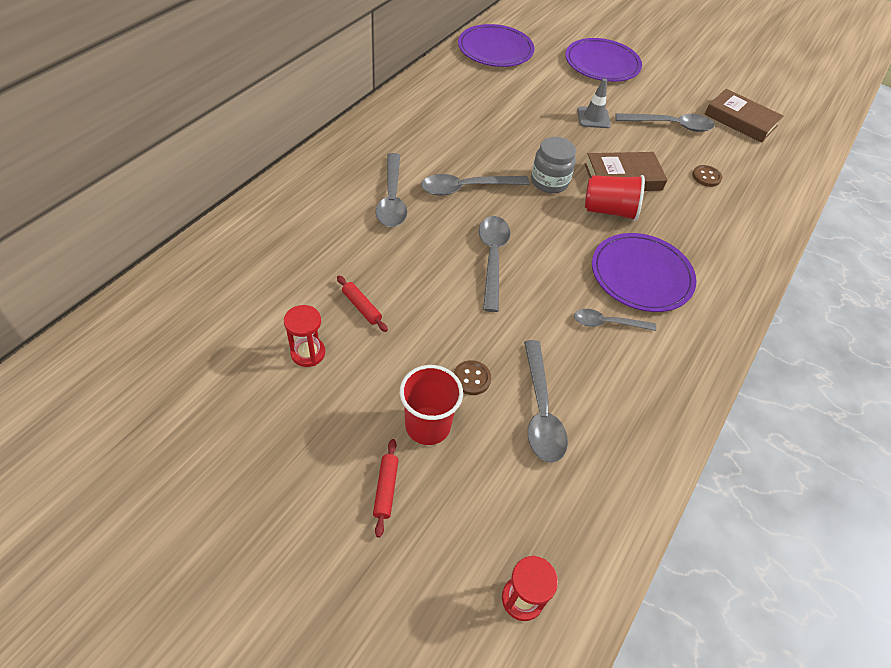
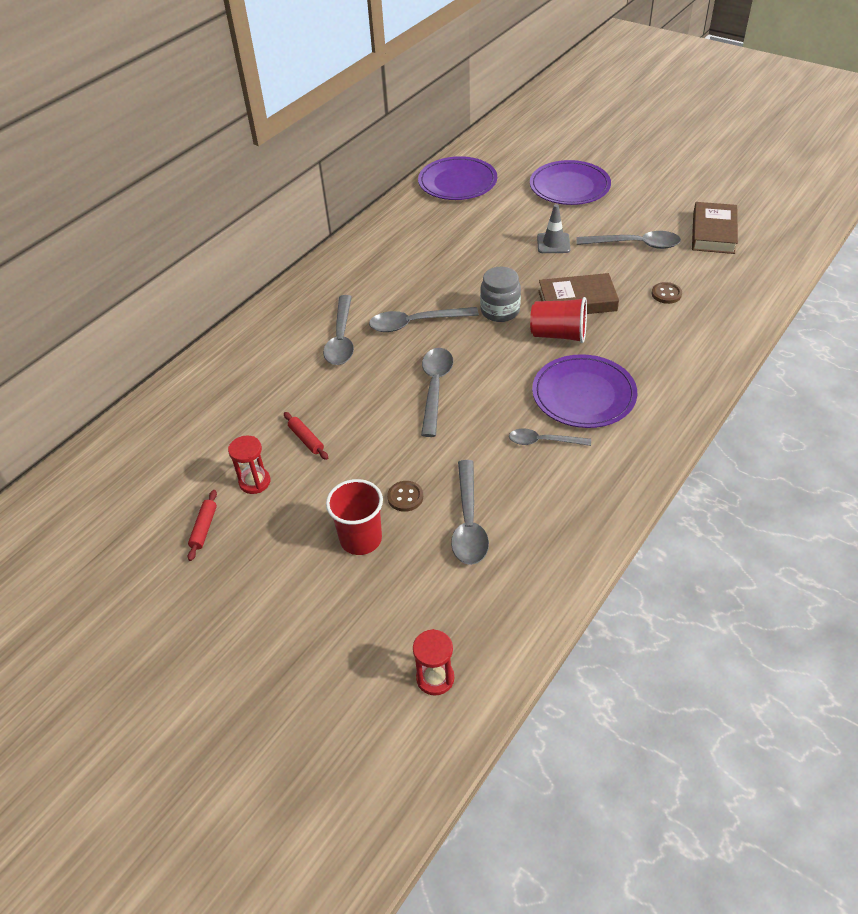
camera: 10 degrees right, 5 degrees down
(386, 489) = (319, 593): red rolling pin -> red rolling pin (204, 528)
(740, 120) = (713, 232): brown book -> brown book turned 60 degrees clockwise

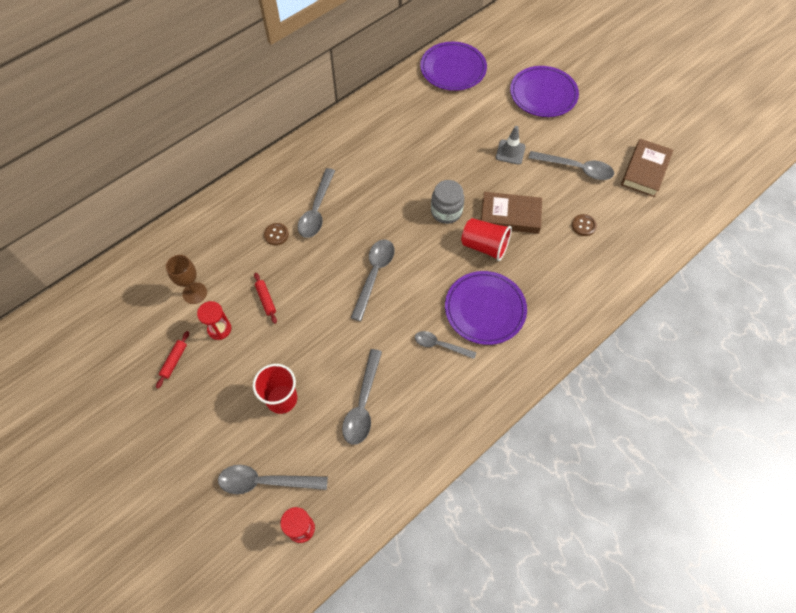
camera: 10 degrees right, 15 degrees up
(210, 451) = (194, 293): none -> brown goblet
(405, 497) = (323, 370): brown button -> brown button (276, 235)
(416, 323) = (377, 208): grey spoon -> grey spoon (266, 481)

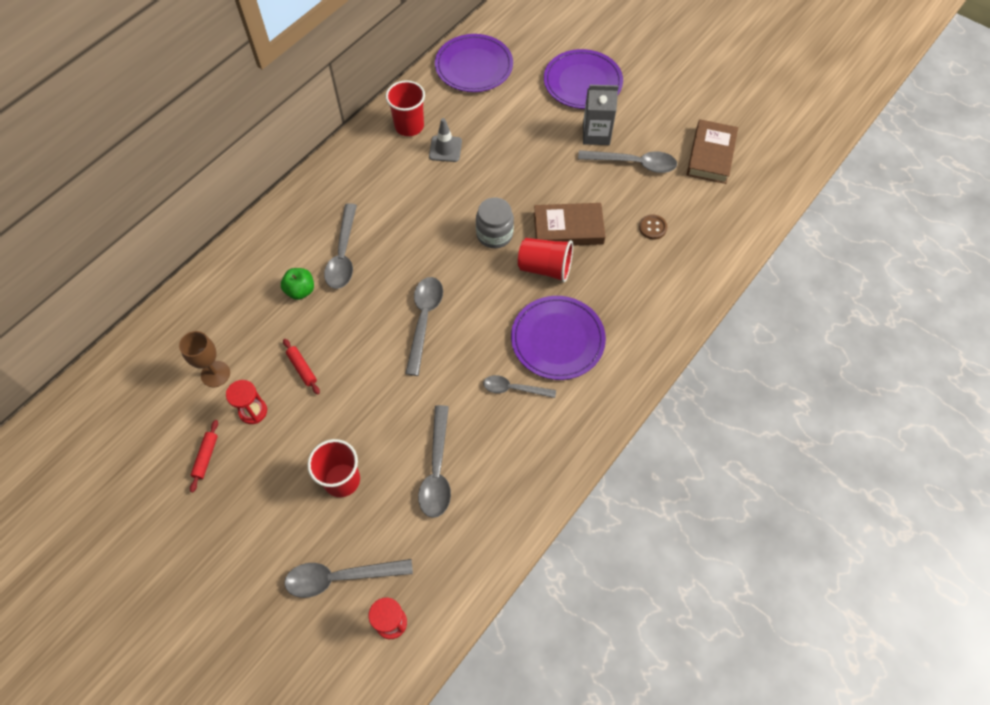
camera: 10 degrees left, 0 degrees up
(276, 235) = (300, 290): brown button -> green apple
(390, 111) = (409, 126): none -> red cup
(510, 152) = (556, 155): grey traffic cone -> grey traffic cone (445, 149)
(547, 139) = (596, 134): none -> grey carton

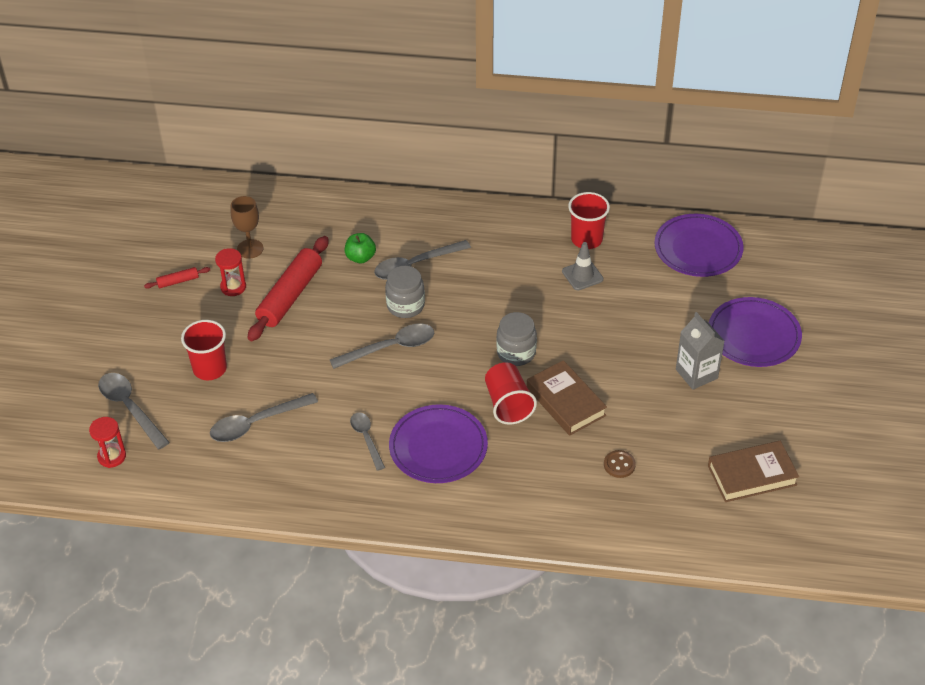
camera: 60 degrees right, 15 degrees down
(302, 368) = (290, 295): red rolling pin -> red rolling pin, size x2.25
(384, 285) = (405, 306): none -> grey jar
(633, 163) = (685, 418): grey spoon -> none

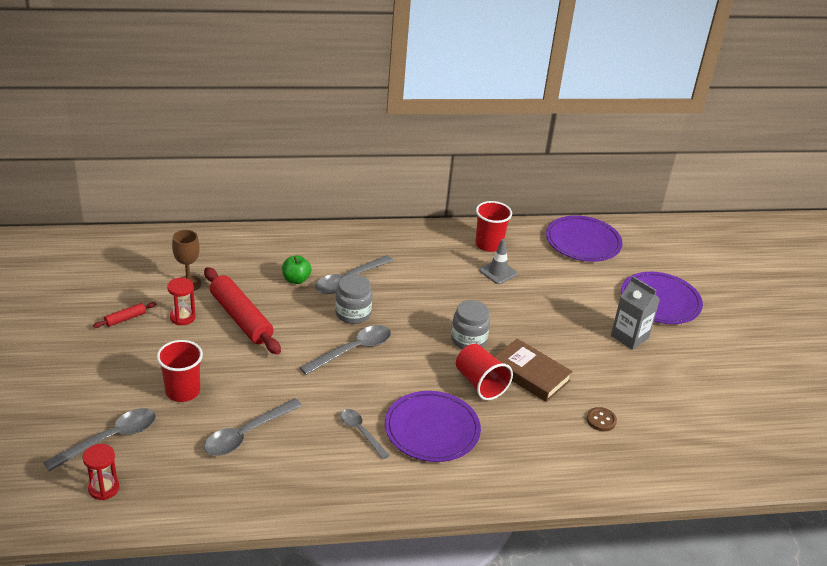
camera: 20 degrees left, 10 degrees down
(130, 408) = (110, 439): grey spoon -> grey spoon turned 105 degrees clockwise
(290, 295) = (241, 318): red rolling pin -> red rolling pin turned 45 degrees counterclockwise
(752, 475) = (716, 412): brown book -> none

